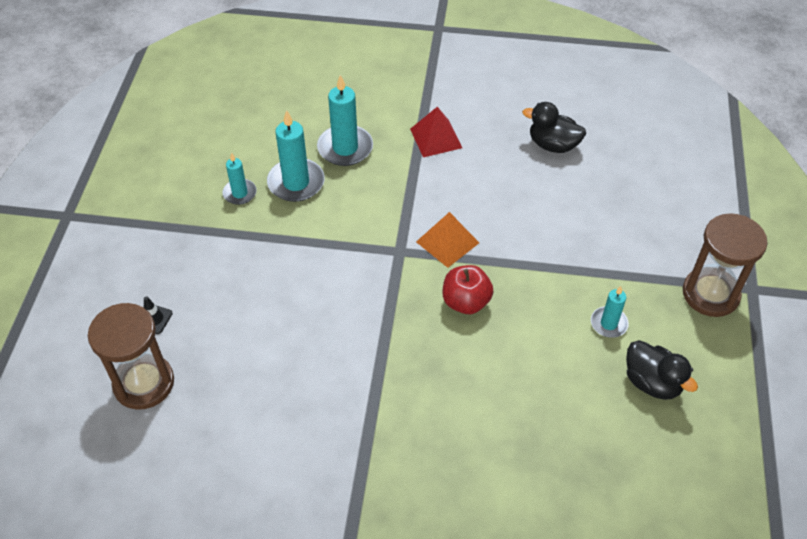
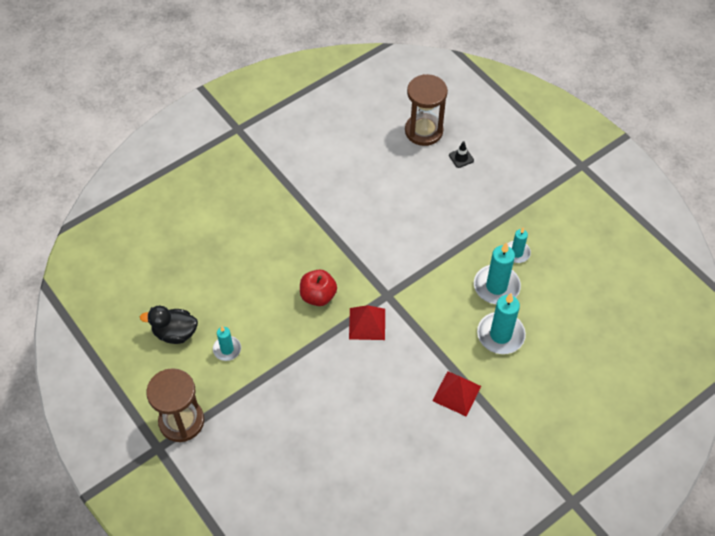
camera: 135 degrees right, 5 degrees up
(447, 242) = (367, 323): orange pyramid -> red pyramid
(553, 145) = (377, 457): black duck -> none

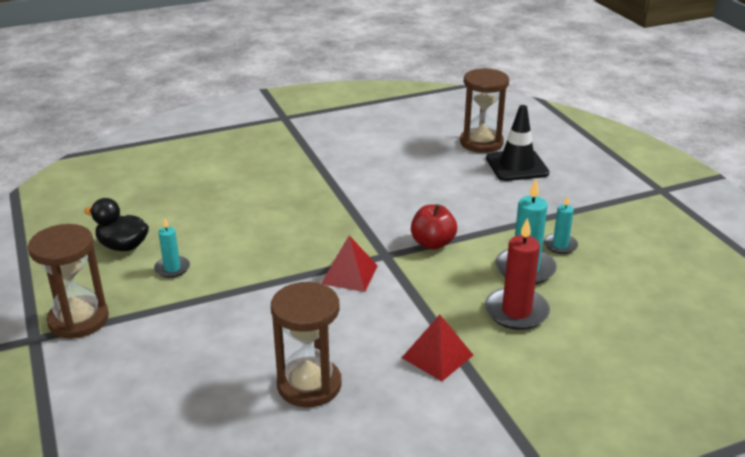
camera: 15 degrees right, 25 degrees down
(318, 296) = (303, 243): red apple -> red apple (432, 243)
(377, 442) = (309, 385): none -> brown hourglass
(461, 158) = (517, 166): black traffic cone -> black traffic cone, size x2.26
(500, 335) = (516, 312): turquoise candle -> red candle

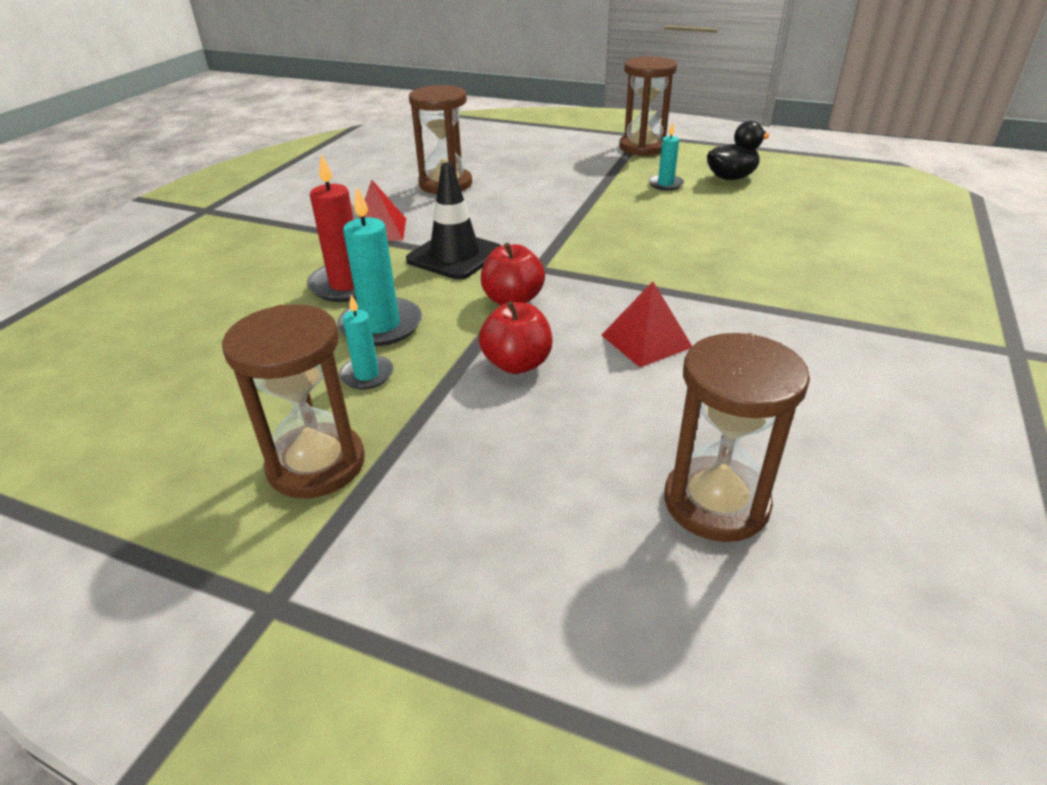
camera: 135 degrees right, 5 degrees up
(349, 274) = (537, 240): red pyramid -> red pyramid (646, 341)
(481, 212) = (517, 364): none -> red apple
(517, 166) = (584, 483): black traffic cone -> black traffic cone (454, 256)
(616, 220) = (316, 464): none -> brown hourglass

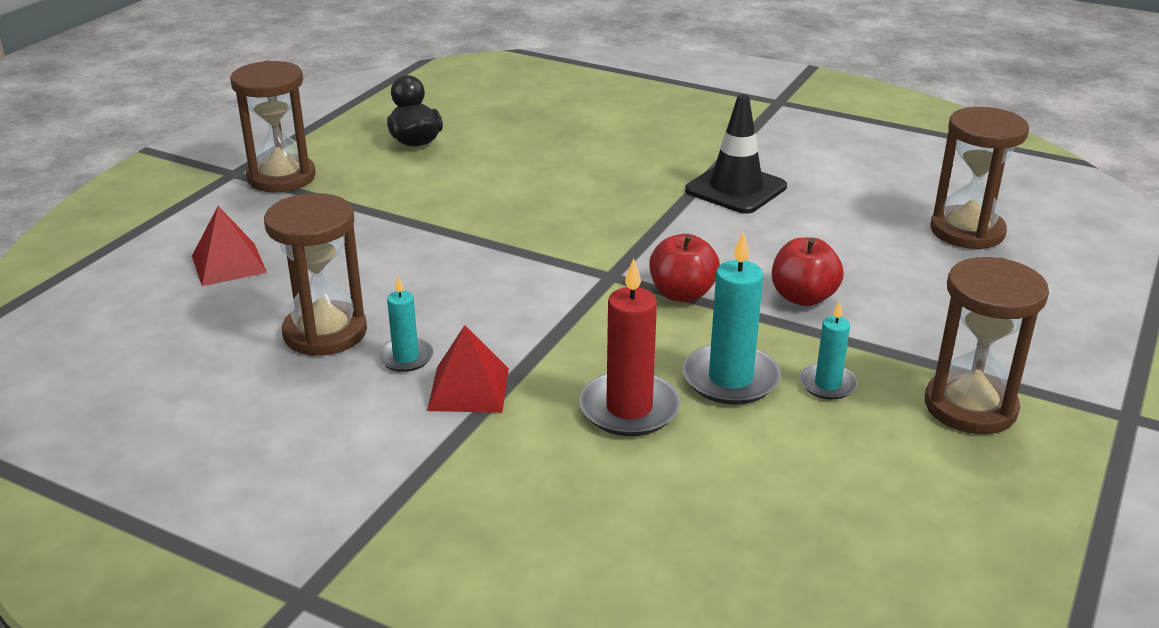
camera: 85 degrees left, 5 degrees down
(454, 256) = (567, 328): black traffic cone -> black traffic cone (735, 189)
(646, 341) = (764, 231): red pyramid -> red pyramid (229, 264)
(665, 184) = (414, 179): turquoise candle -> turquoise candle (406, 357)

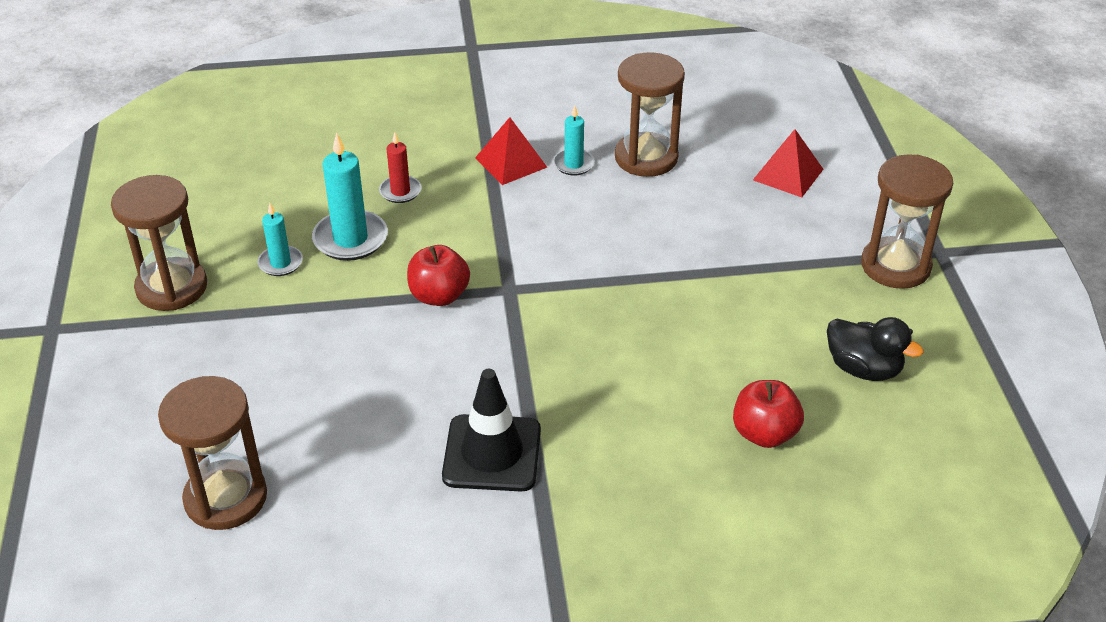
camera: 145 degrees right, 10 degrees up
(629, 408) = (400, 191): red candle -> red candle, size x0.58
(803, 297) = (341, 335): red apple -> red apple (764, 434)

